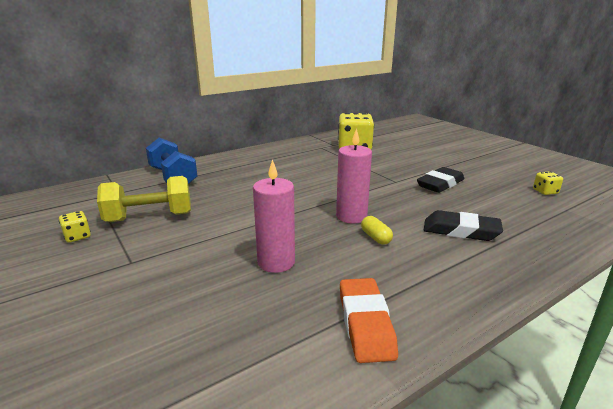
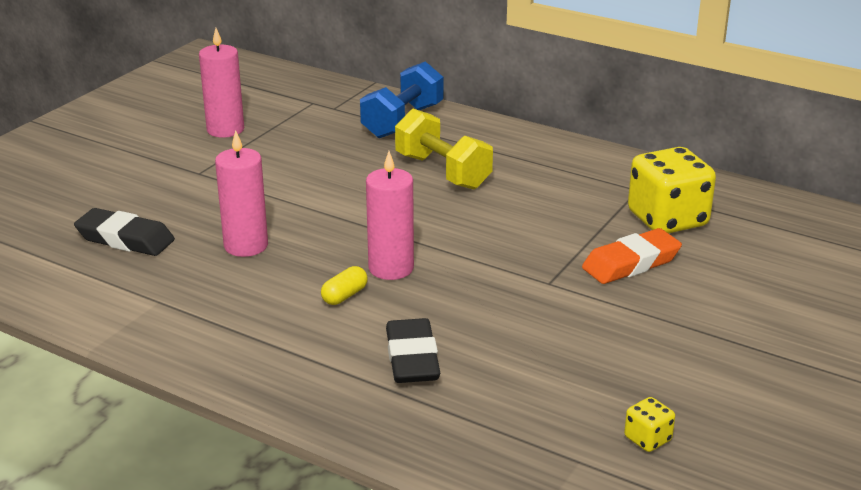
camera: 65 degrees right, 5 degrees up
(77, 236) = (225, 130): yellow dice -> pink candle
(149, 217) = (289, 148): yellow dumbbell -> yellow dumbbell (442, 172)
(365, 323) = (168, 318): orange eraser -> orange eraser (631, 263)
(440, 184) = (577, 325): black eraser -> black eraser (125, 239)

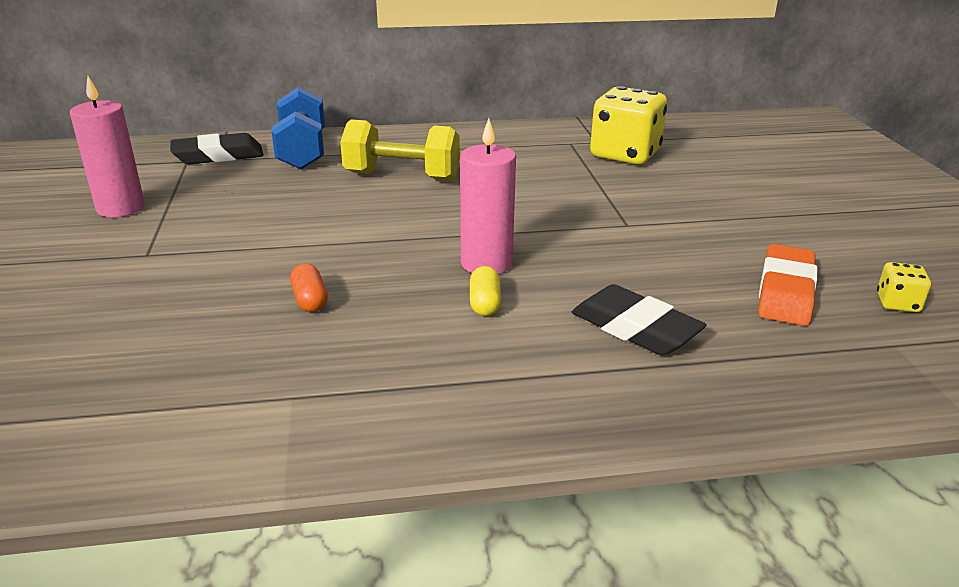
camera: 40 degrees left, 0 degrees up
(125, 239) = (147, 350): black eraser -> black eraser (218, 156)
(246, 246) = (310, 300): pink candle -> orange capsule
(631, 263) = (656, 190): orange eraser -> orange eraser (785, 292)

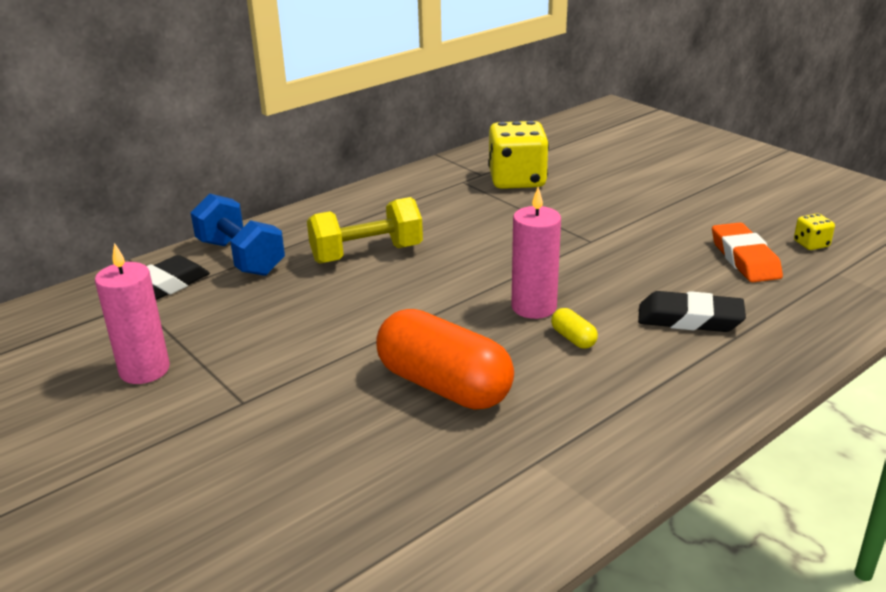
camera: 30 degrees left, 0 degrees up
(310, 300) = (444, 386): orange capsule -> orange capsule, size x2.49

